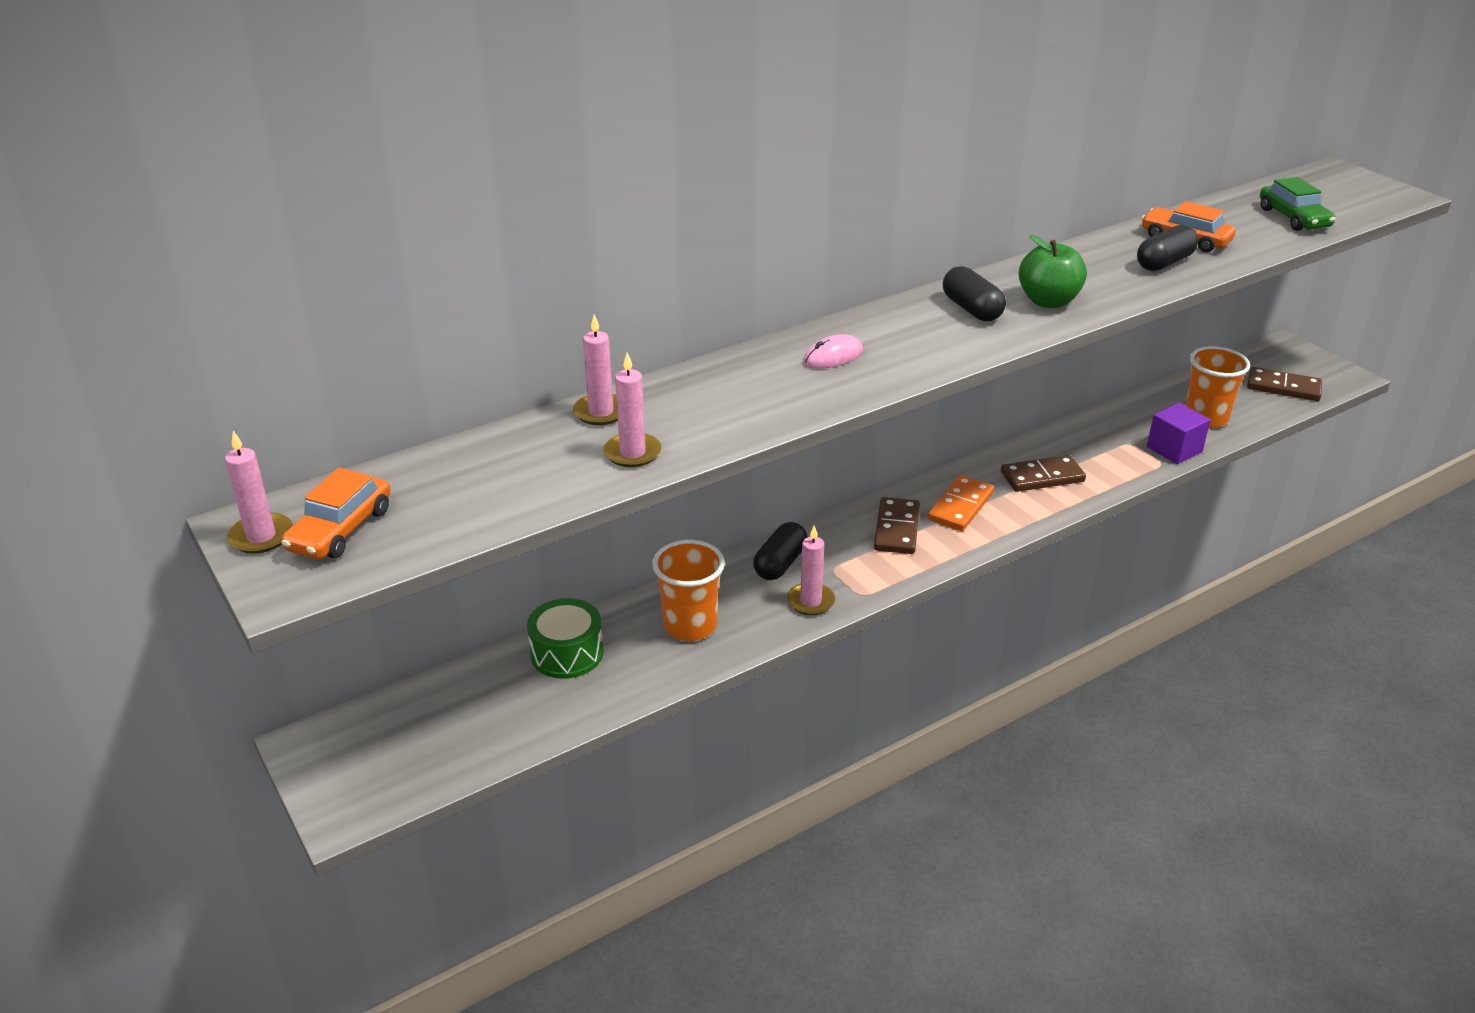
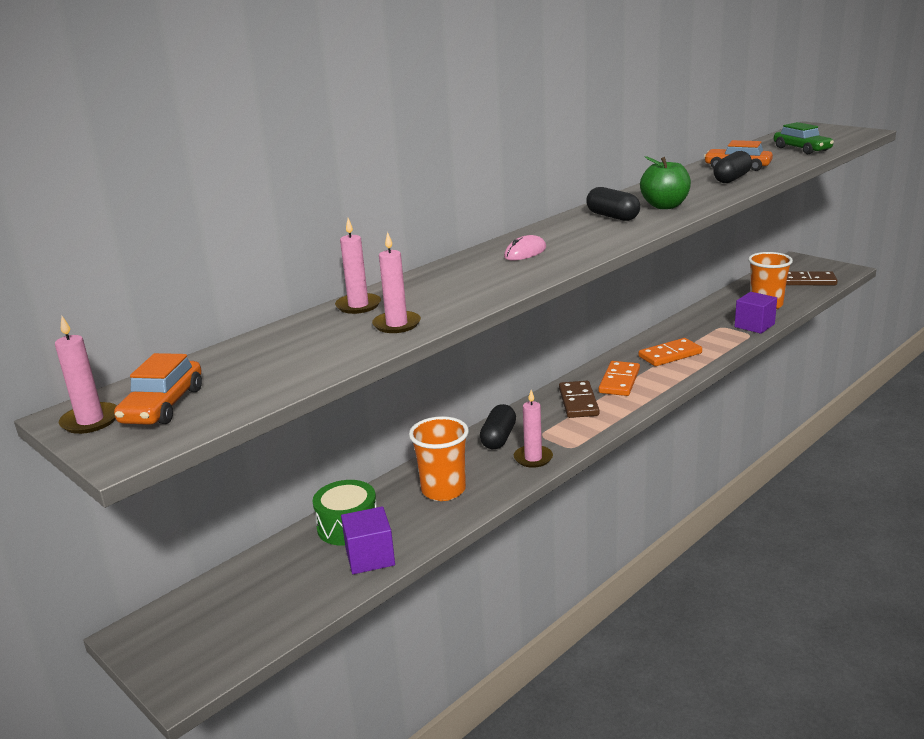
camera: 10 degrees left, 10 degrees down
(579, 700) = (370, 557): none -> purple cube
(1042, 477) = (670, 355): brown domino -> orange domino

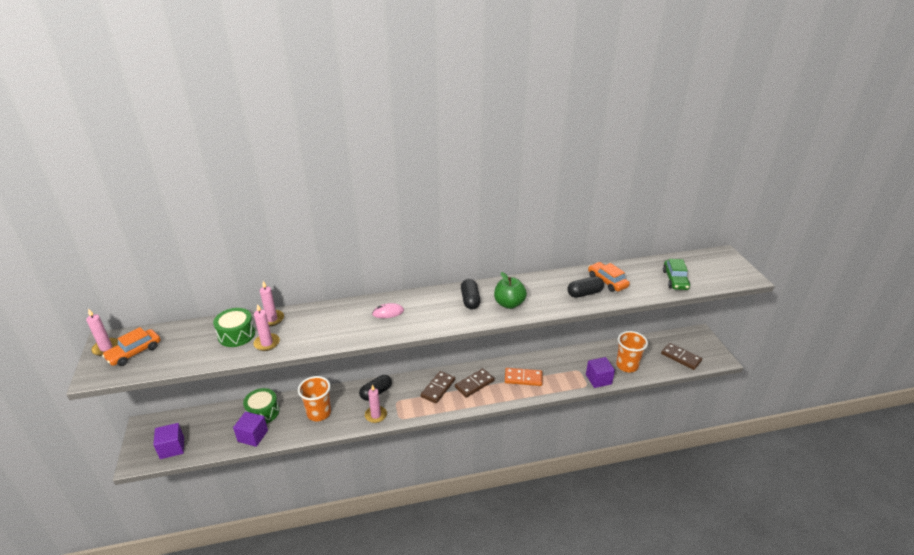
camera: 30 degrees right, 10 degrees up
(237, 635) = (172, 448): none -> purple cube
(327, 334) = (236, 335): none -> green drum
(619, 381) = (474, 384): orange domino -> brown domino

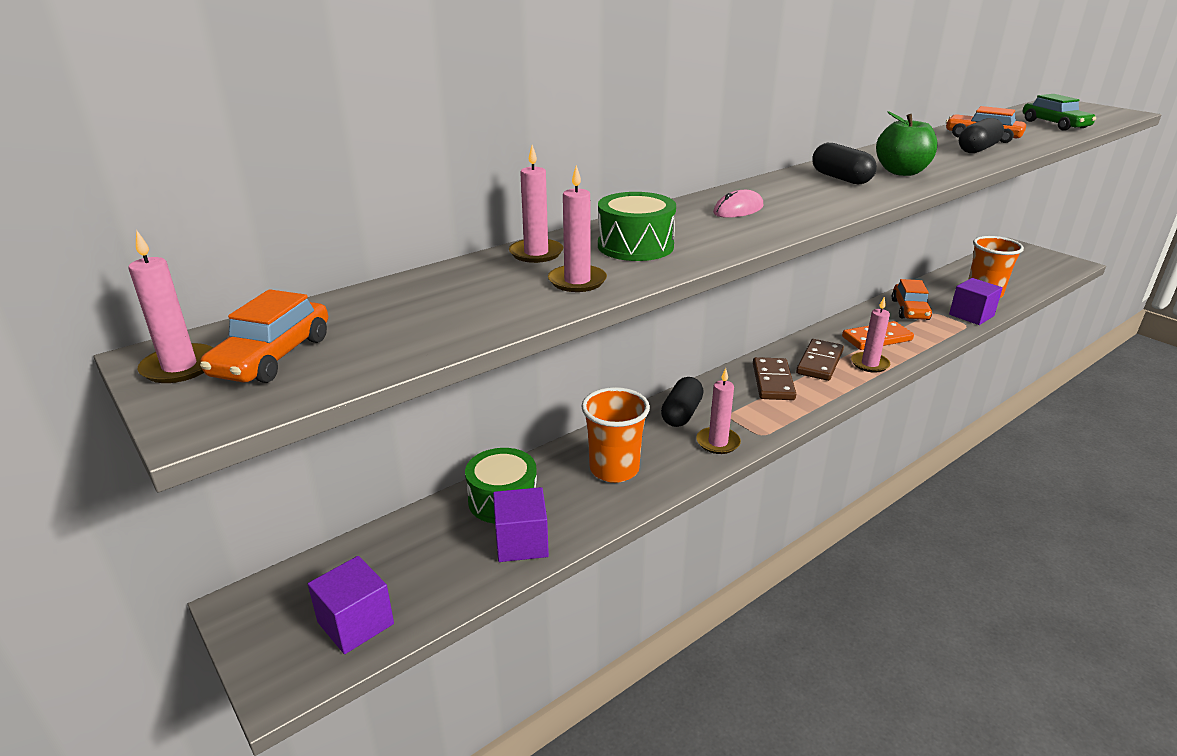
camera: 25 degrees left, 5 degrees down
(236, 335) = (493, 284): green drum -> green drum (635, 246)
(499, 394) = (869, 364): none -> pink candle
(566, 363) = (910, 310): none -> orange car
(680, 357) = (1030, 272): brown domino -> none

